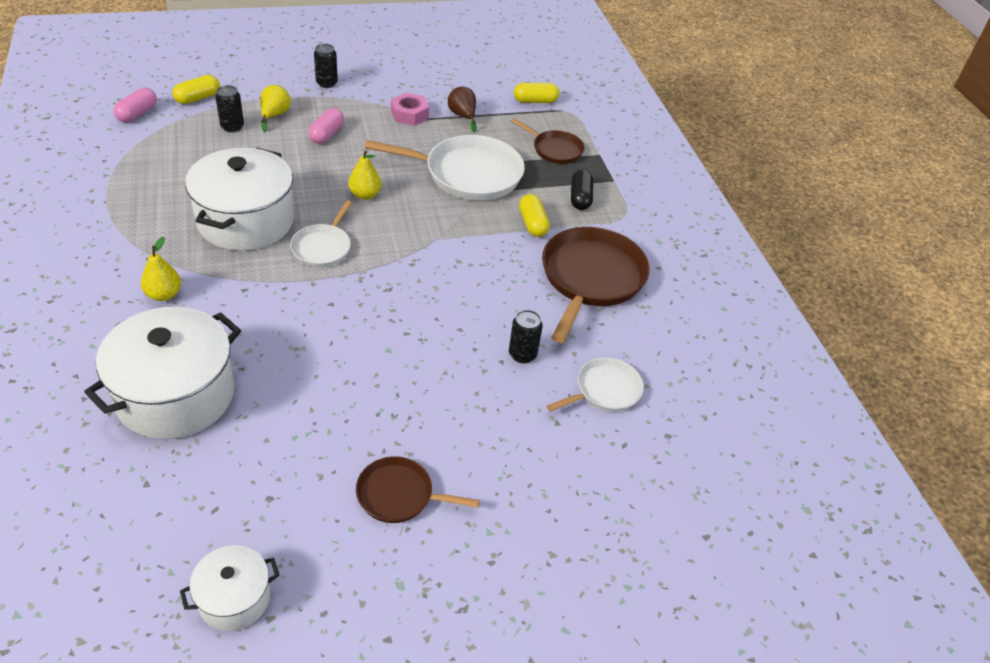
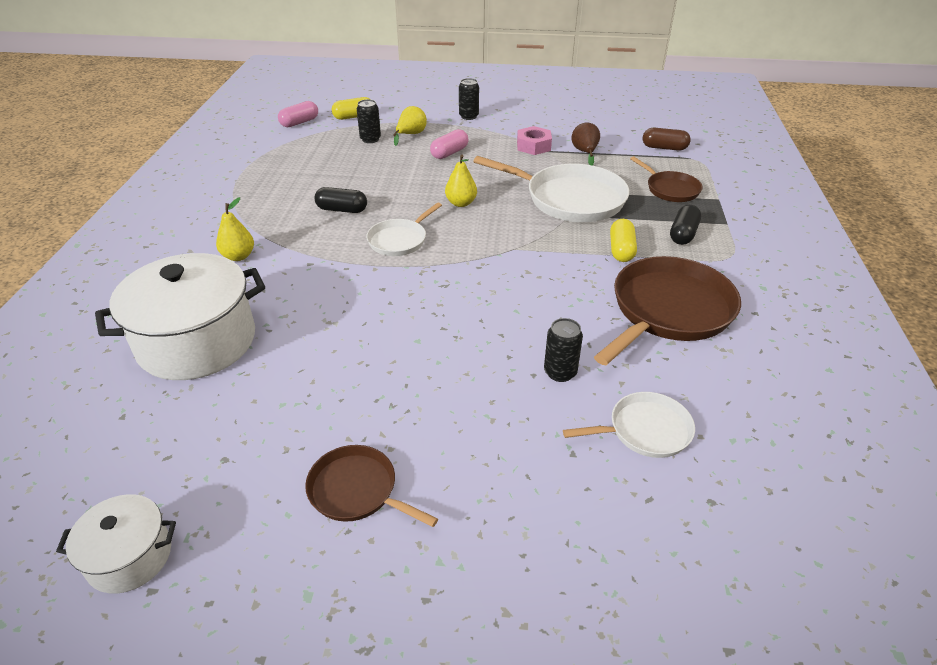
camera: 25 degrees right, 5 degrees down
(246, 221) = (342, 210): white pot -> black capsule
(535, 101) = (664, 148): yellow capsule -> brown capsule

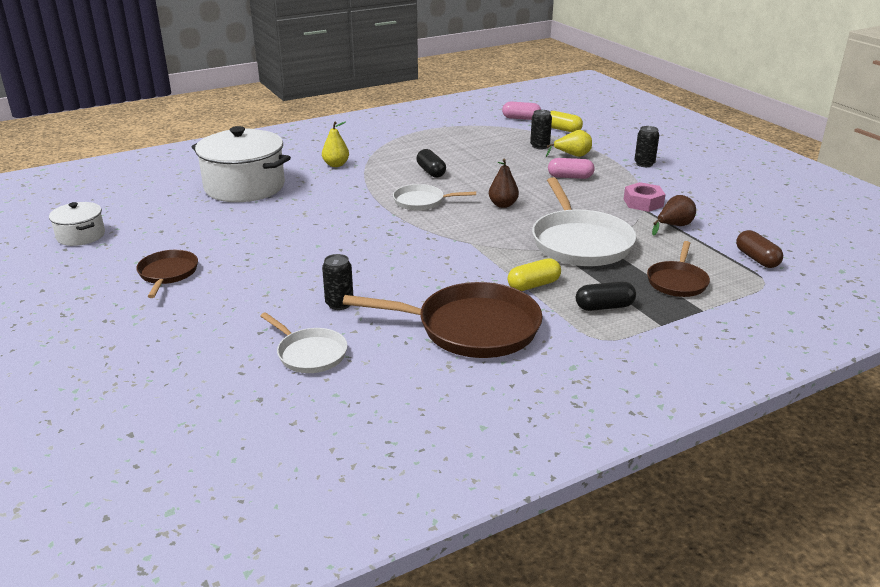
camera: 55 degrees right, 10 degrees down
(461, 203) = (503, 205): yellow pear -> brown pear

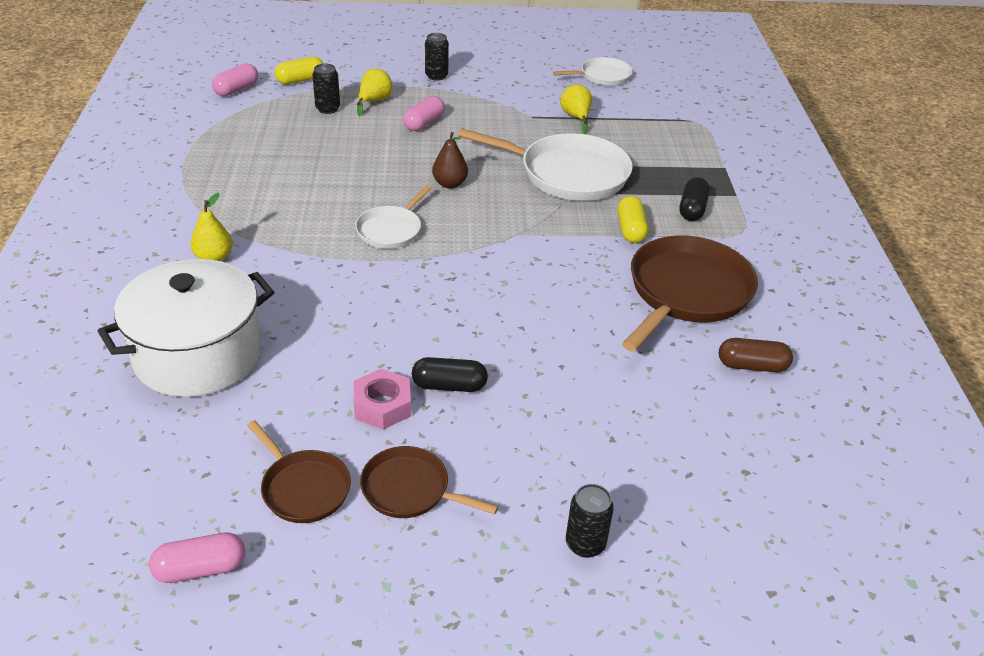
camera: 65 degrees left, 10 degrees up
(81, 236) = (200, 569): white pot -> pink capsule
(310, 354) = (678, 412): white pan -> white pan (602, 76)
(339, 304) = (587, 362): black can -> black can (585, 544)
(431, 172) = (317, 197): black capsule -> black capsule (449, 386)
(643, 202) = (517, 111): pink nut -> pink nut (382, 406)
(673, 226) = (576, 117): brown pear -> yellow pear
(677, 282) = (673, 158): brown pan -> brown pan (303, 488)
(757, 259) = (661, 109): brown capsule -> brown capsule (752, 366)

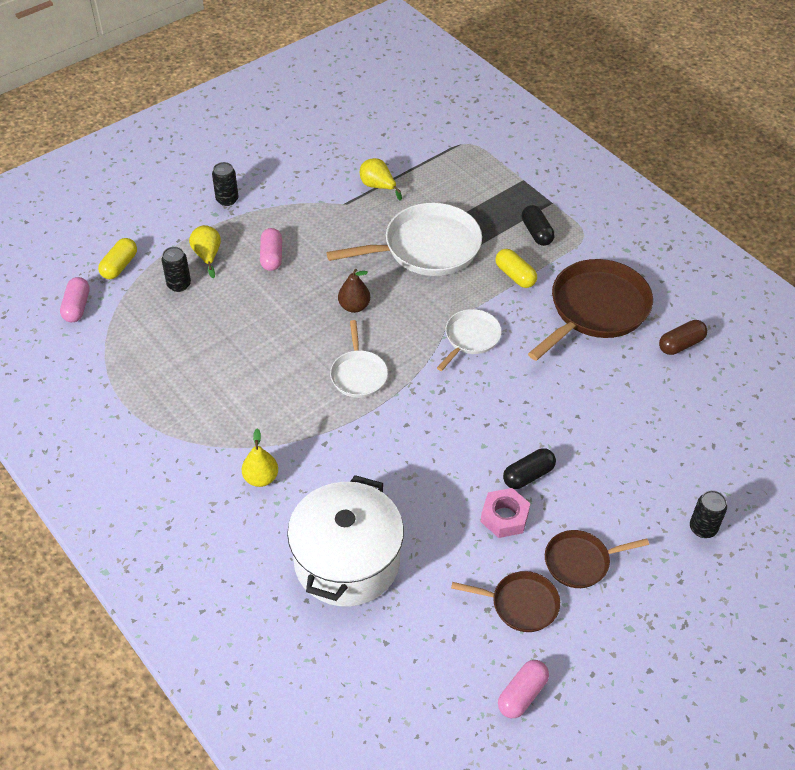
camera: 35 degrees left, 10 degrees up
(602, 76) = (355, 130): white pan -> white pan (470, 338)
(686, 292) = (596, 309): brown pan -> brown pan turned 45 degrees clockwise

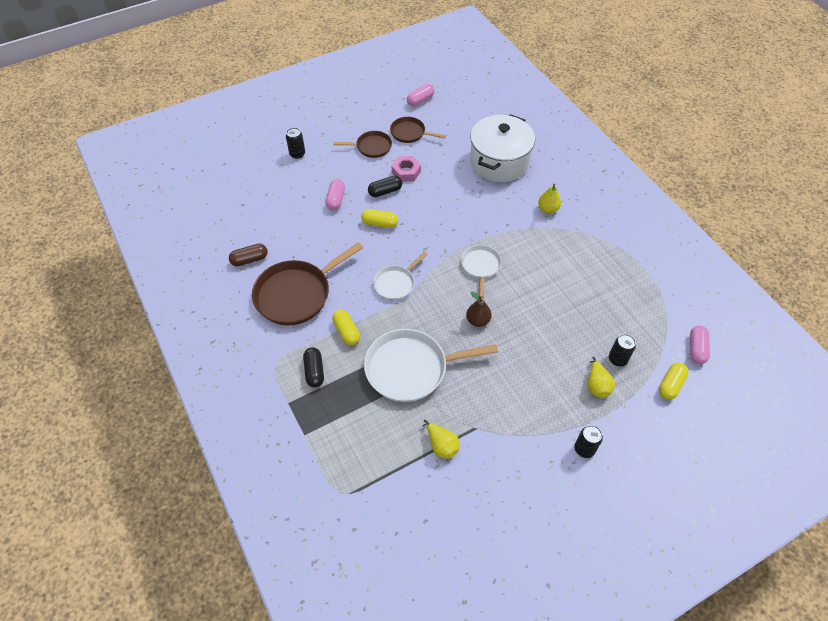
camera: 170 degrees left, 5 degrees up
(271, 257) = (542, 377): pink capsule -> pink capsule (336, 200)
(519, 420) = (380, 223): none -> yellow capsule

